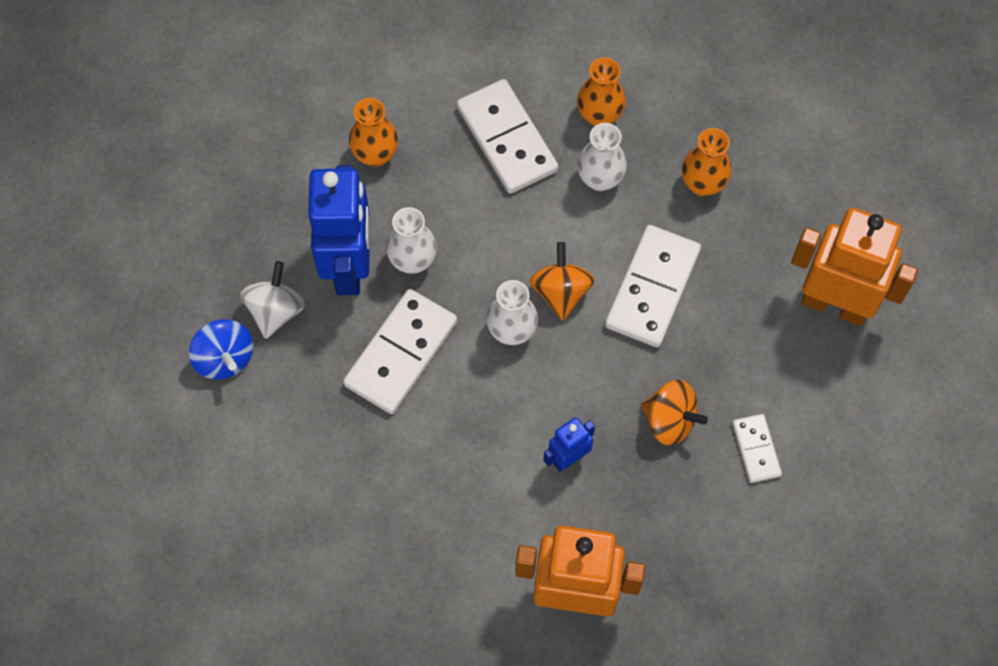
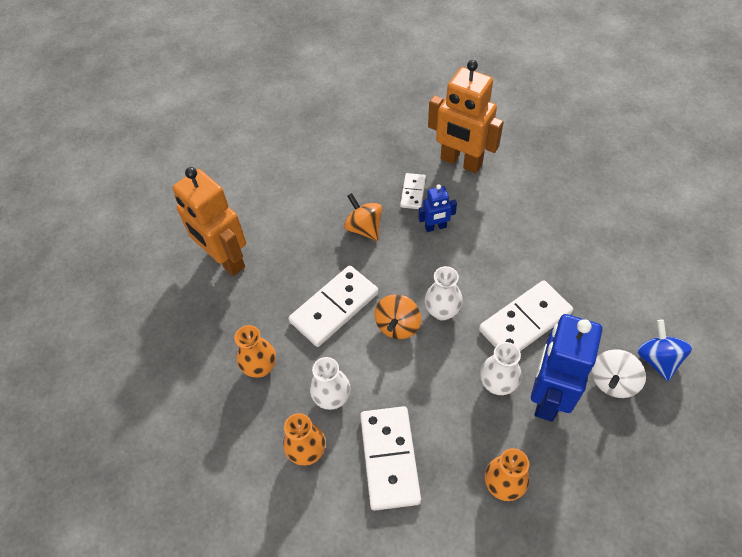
camera: 155 degrees left, 10 degrees down
(756, 449) = (321, 199): white domino -> white domino (413, 192)

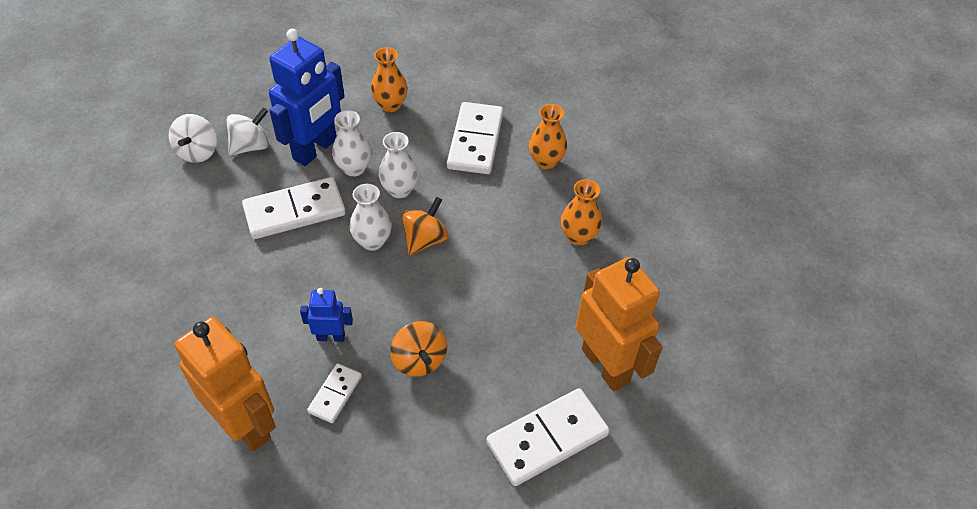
camera: 170 degrees left, 5 degrees down
(332, 398) = (512, 194): white vase -> white vase (400, 190)
(334, 307) = (486, 274): white domino -> white domino (547, 438)
(657, 359) = (198, 152): blue spinning top -> white spinning top

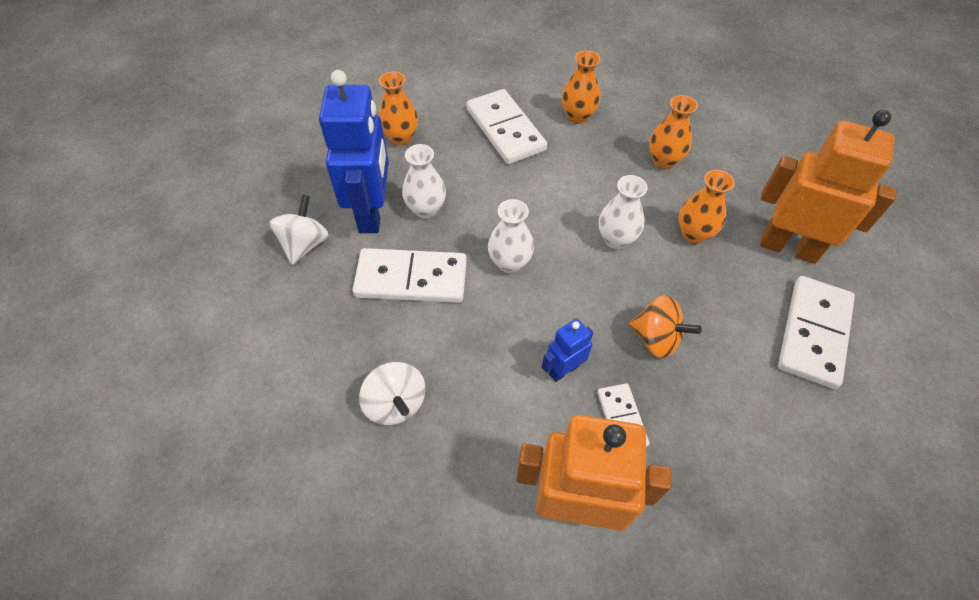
camera: 35 degrees left, 5 degrees up
(198, 152) = (253, 280): white spinning top -> white spinning top (396, 403)
(295, 211) = (411, 279): white domino -> white domino turned 60 degrees clockwise
(400, 190) = (486, 205): white vase -> white vase (616, 239)
(425, 239) = (551, 234): orange spinning top -> none
(536, 306) = (693, 234): none -> orange vase

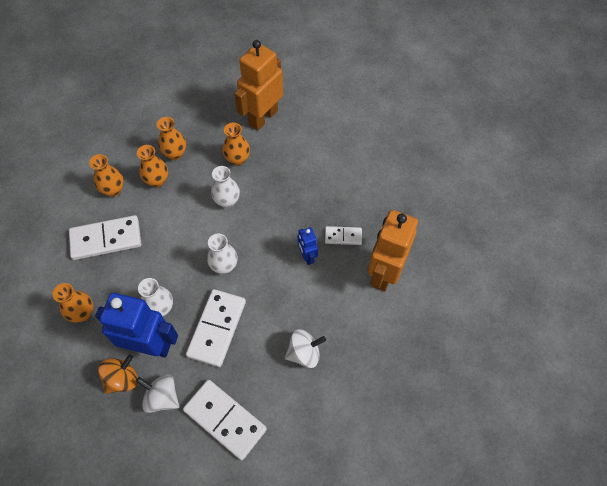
camera: 75 degrees left, 5 degrees up
(611, 154) = (157, 181): none -> orange vase
(656, 338) = (301, 203): orange spinning top -> orange spinning top (122, 379)
(813, 333) = (319, 130): white domino -> white domino (225, 420)

